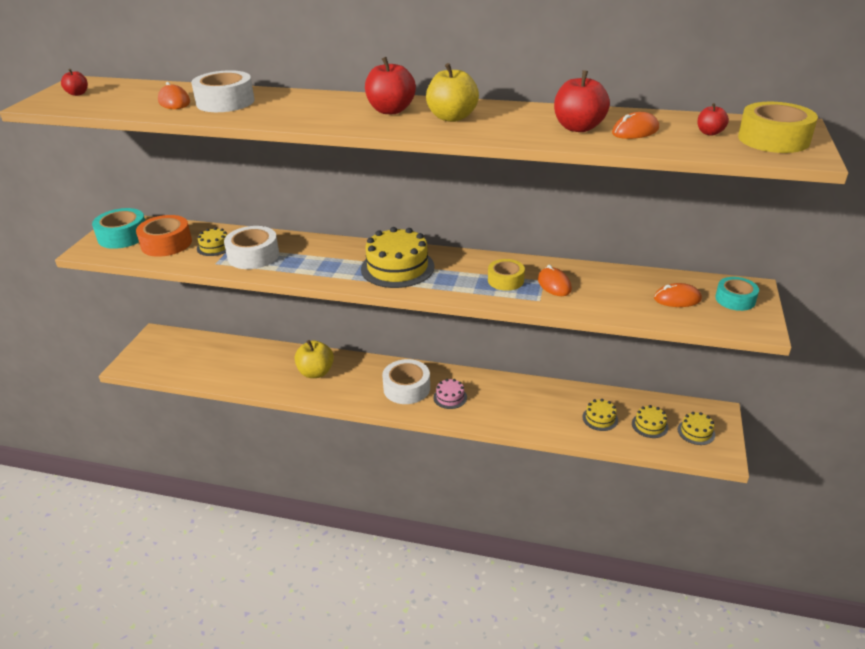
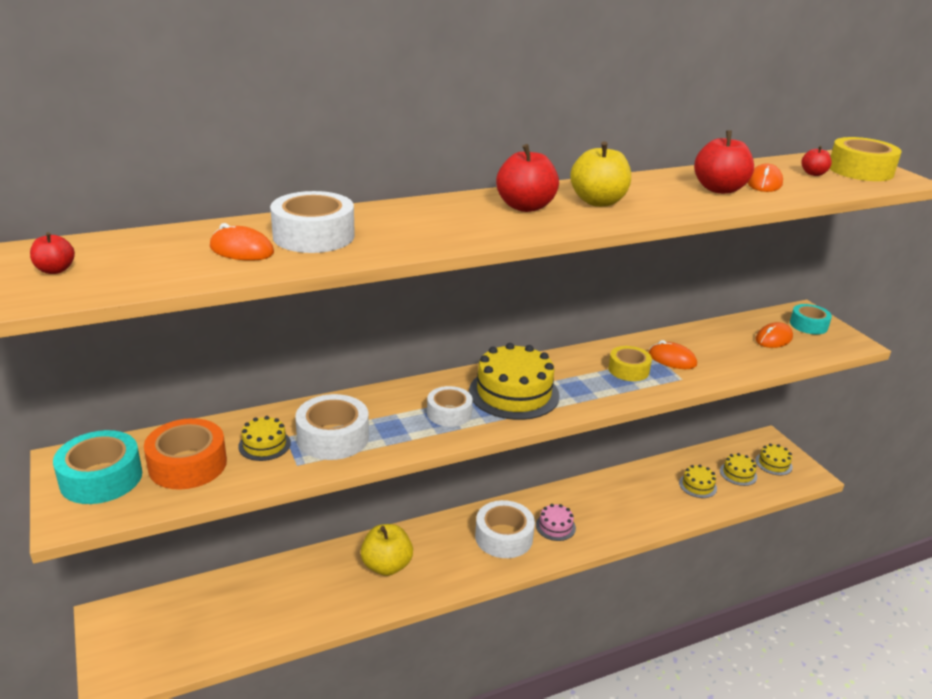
camera: 40 degrees left, 5 degrees down
(338, 265) = (449, 413): none -> white tape

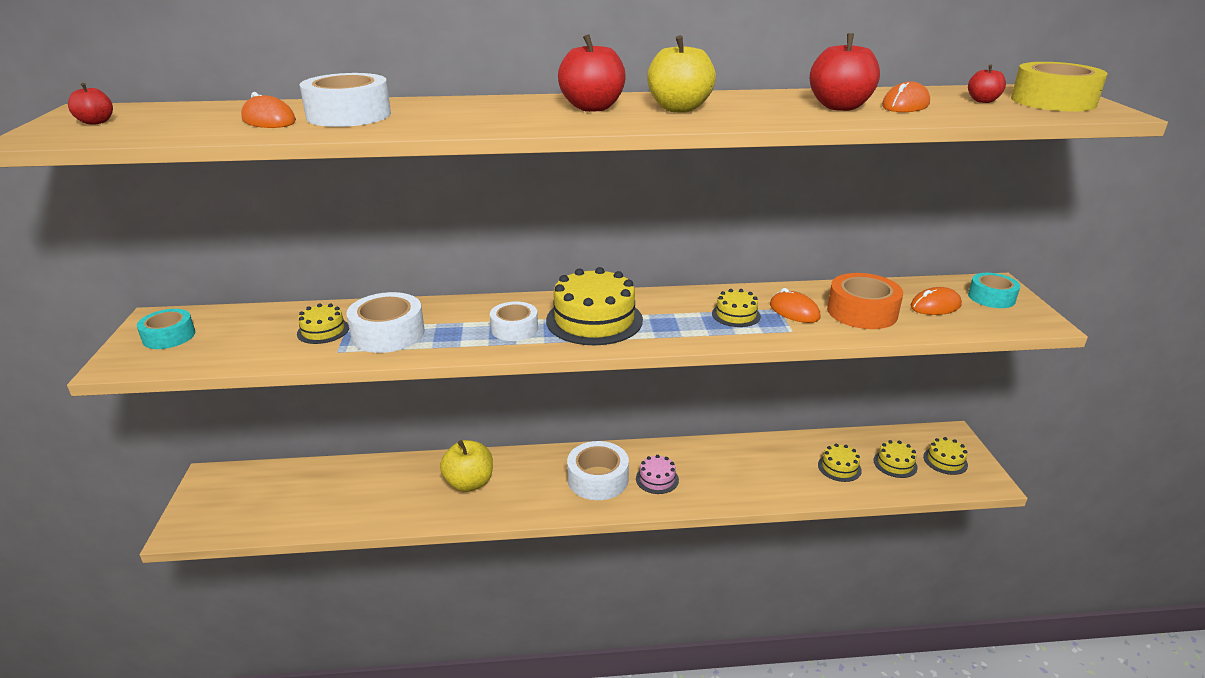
camera: 20 degrees right, 0 degrees up
(101, 478) = (169, 336): turquoise tape -> turquoise tape, size x0.66
(188, 464) = (245, 337): orange tape -> orange tape (862, 312)
(628, 370) = (736, 315): yellow tape -> yellow cake

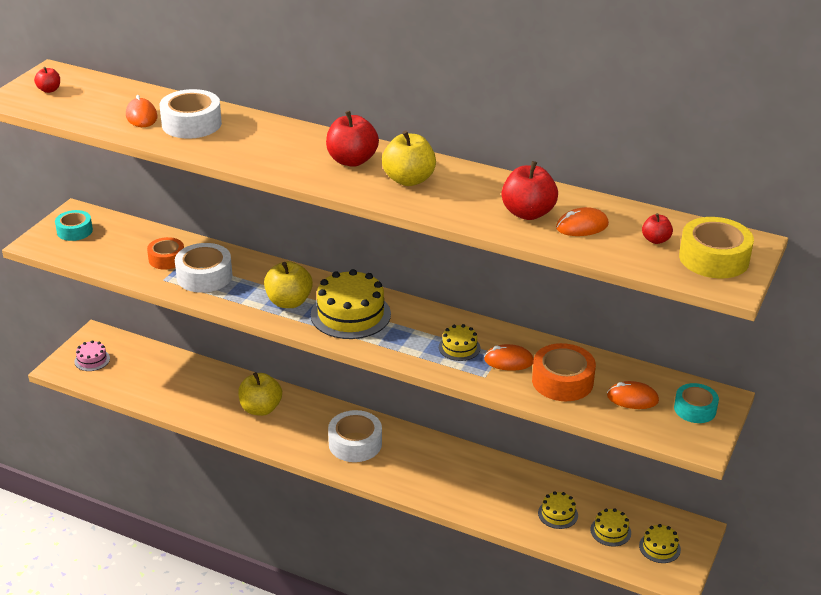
camera: 30 degrees right, 5 degrees up
(323, 331) = (166, 259): yellow cake -> orange tape
(514, 329) = (289, 302): white tape -> yellow apple
(657, 479) = (399, 462): pink cake -> pink cake (92, 360)
(794, 311) = (508, 361): orange mouse -> orange mouse turned 75 degrees counterclockwise

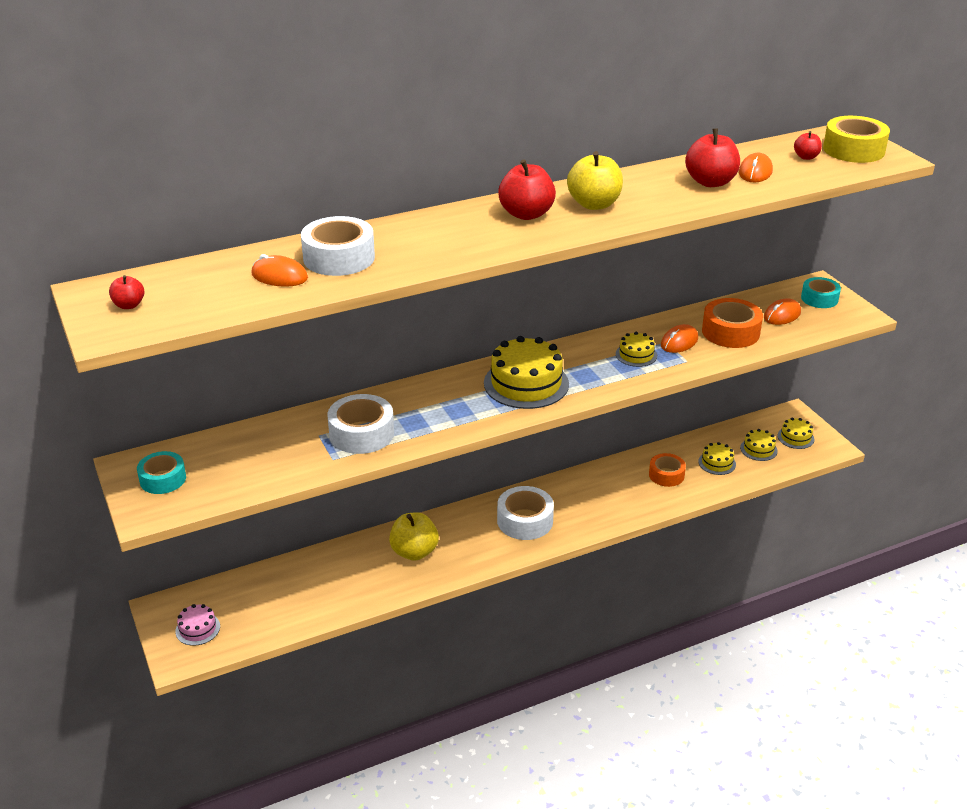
camera: 50 degrees left, 0 degrees up
(166, 259) = (301, 443): orange tape -> orange tape (666, 475)
(289, 302) = (466, 406): yellow apple -> none

